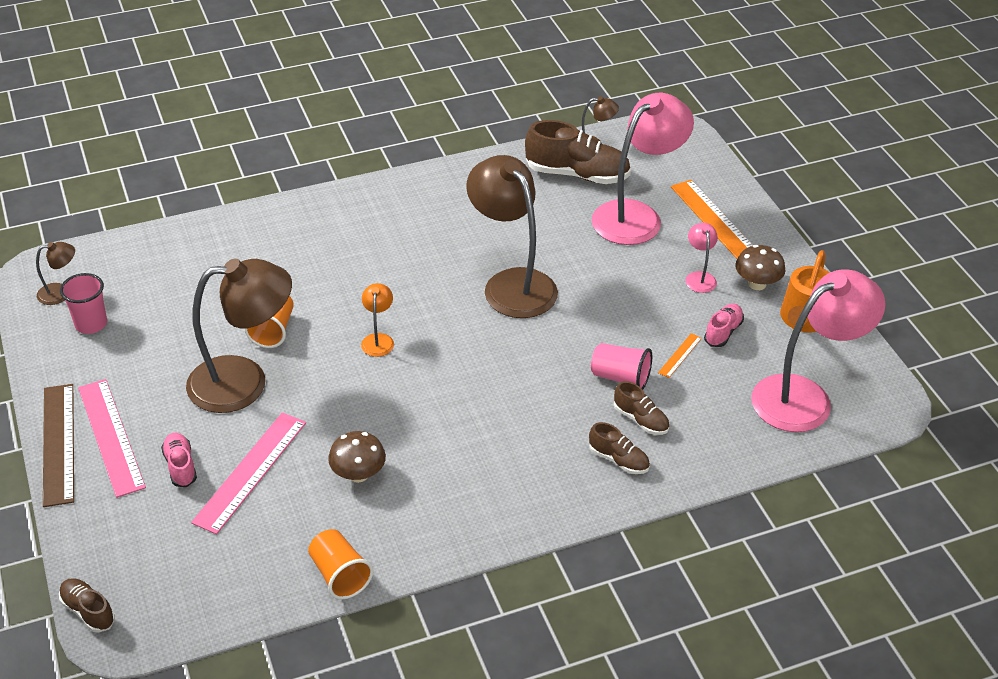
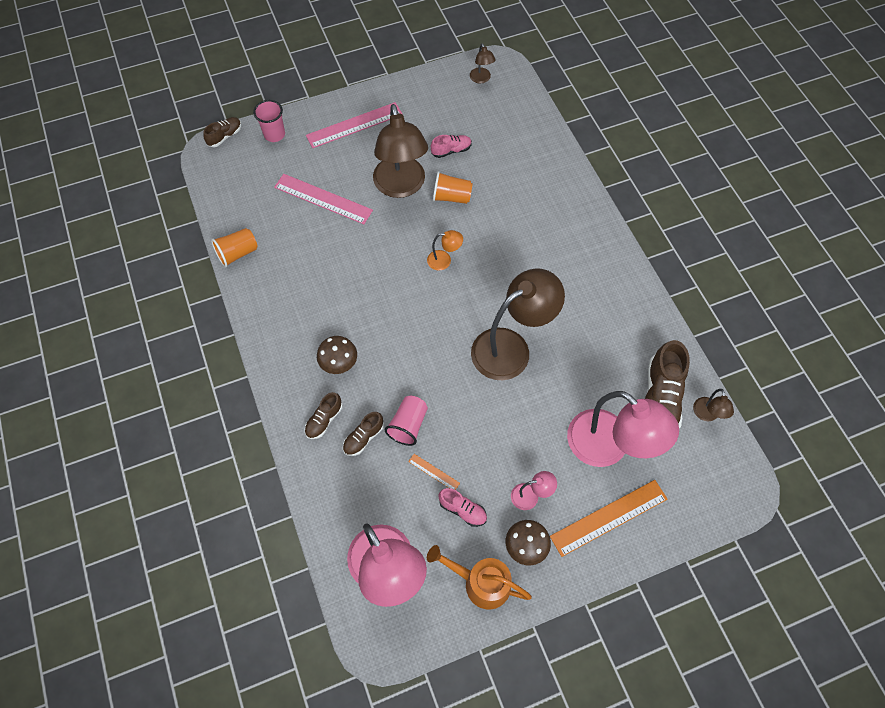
camera: 90 degrees right, 20 degrees up
(59, 443) = (349, 102): brown ruler -> none
(91, 324) = (453, 99): pink cup -> pink cup (274, 134)
(180, 466) = (329, 163): pink shoe -> pink shoe (451, 150)
(358, 474) = (318, 257): brown mushroom -> brown mushroom (339, 363)

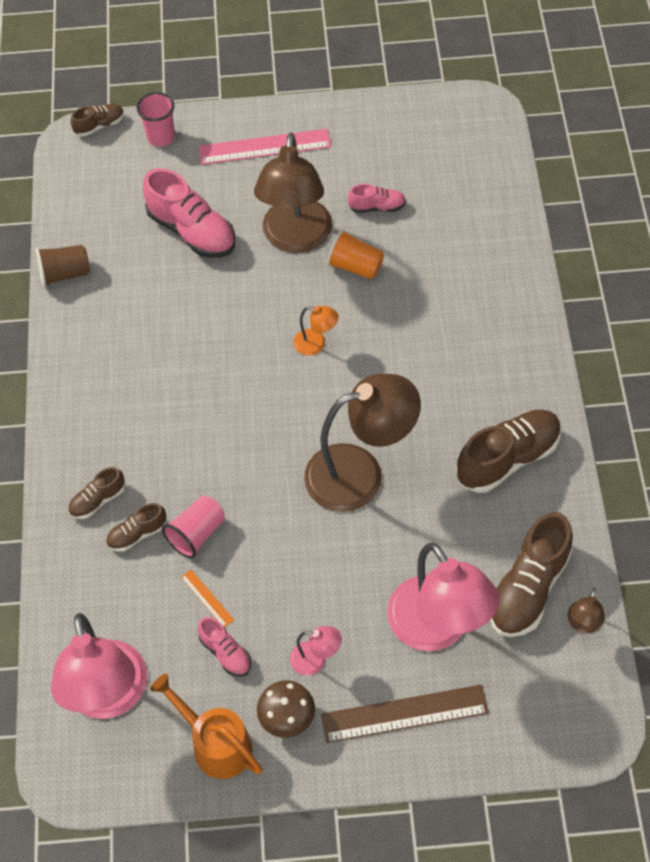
camera: 20 degrees right, 5 degrees down
(237, 253) = (65, 274): orange cup -> brown cup
(323, 199) = (192, 231): pink ruler -> pink shoe
(339, 363) = (140, 437): brown mushroom -> none
(481, 79) = (451, 122): brown lamp -> none
(609, 518) = (404, 714): orange ruler -> brown ruler
(610, 309) = (507, 459): none -> brown shoe

